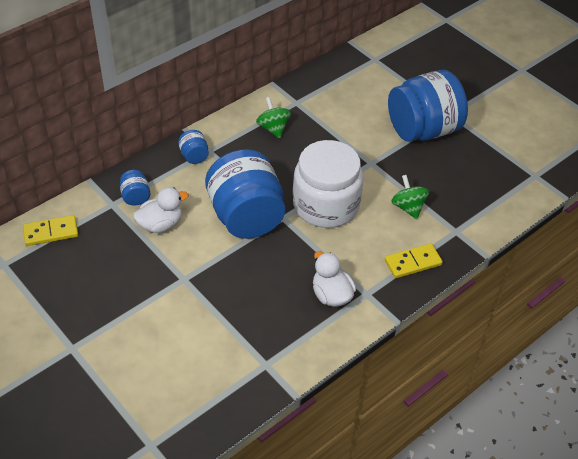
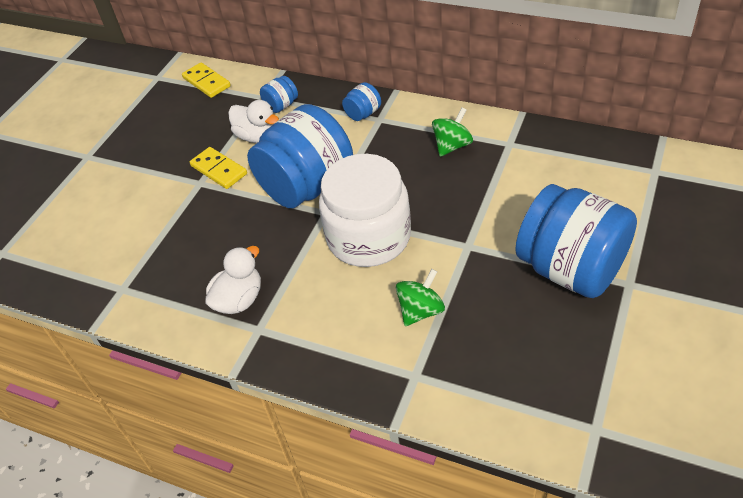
camera: 70 degrees right, 0 degrees up
(413, 262) = (332, 352): yellow domino -> yellow domino (219, 170)

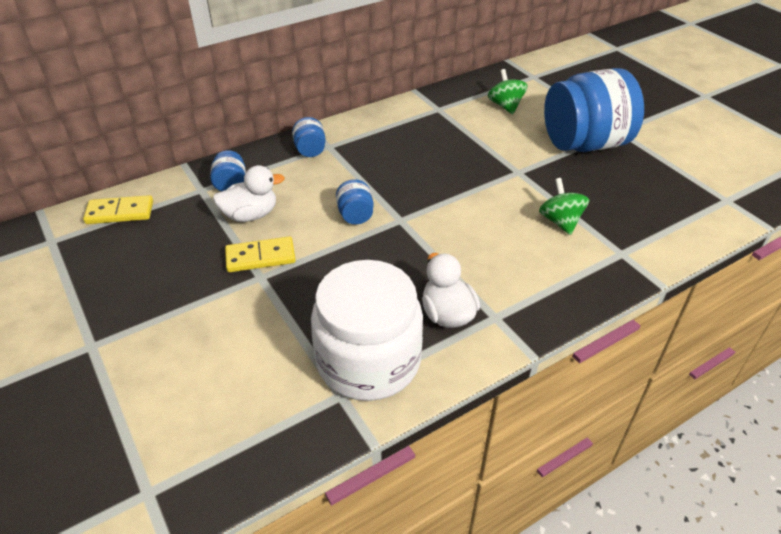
camera: 60 degrees left, 5 degrees down
(307, 186) = (355, 215): blue jar -> blue jar, size x0.41
(368, 237) = (456, 211): white jar -> white jar (368, 361)
(452, 146) = (407, 130): green spinning top -> green spinning top (505, 106)

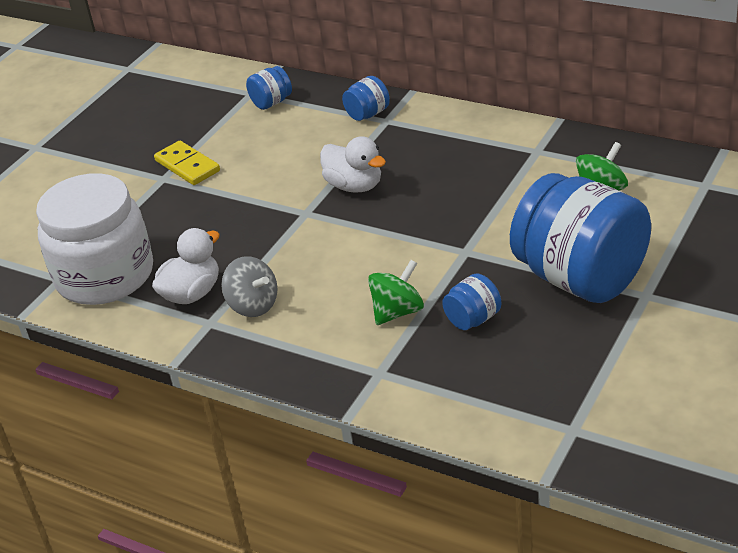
camera: 65 degrees right, 5 degrees down
(120, 212) = (186, 75): yellow domino -> none
(250, 215) = (238, 133): white duck -> white duck (354, 186)
(355, 215) = (288, 185): blue jar -> blue jar (473, 319)
(493, 285) = (253, 305): none -> grey spinning top

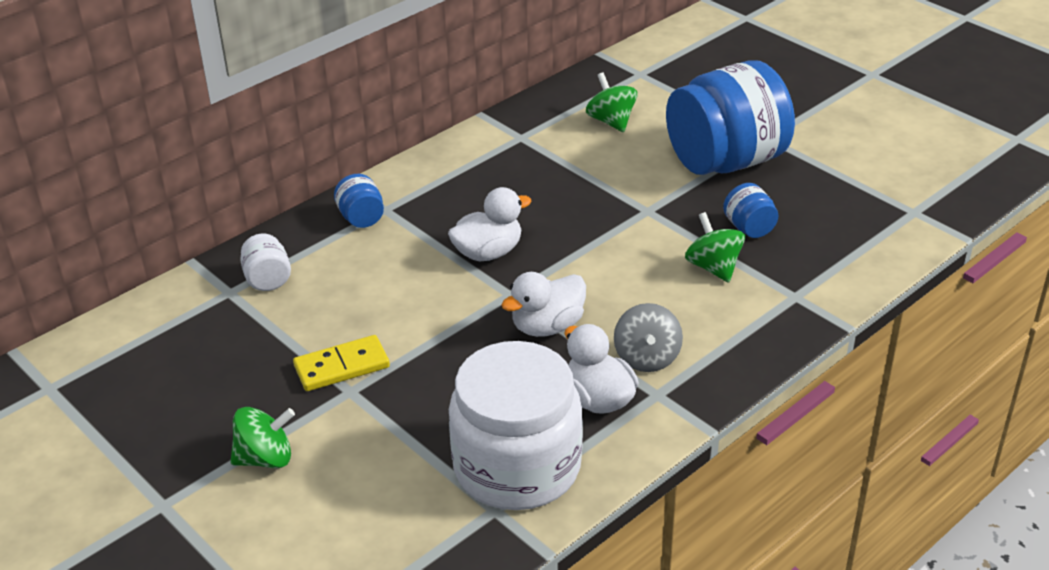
camera: 75 degrees left, 0 degrees up
(85, 168) = (265, 458): none -> green spinning top
(253, 305) = (647, 358): grey spinning top -> grey spinning top turned 120 degrees clockwise
(271, 102) = (268, 279): blue jar -> white jar
(272, 243) = (547, 326): none -> white duck

